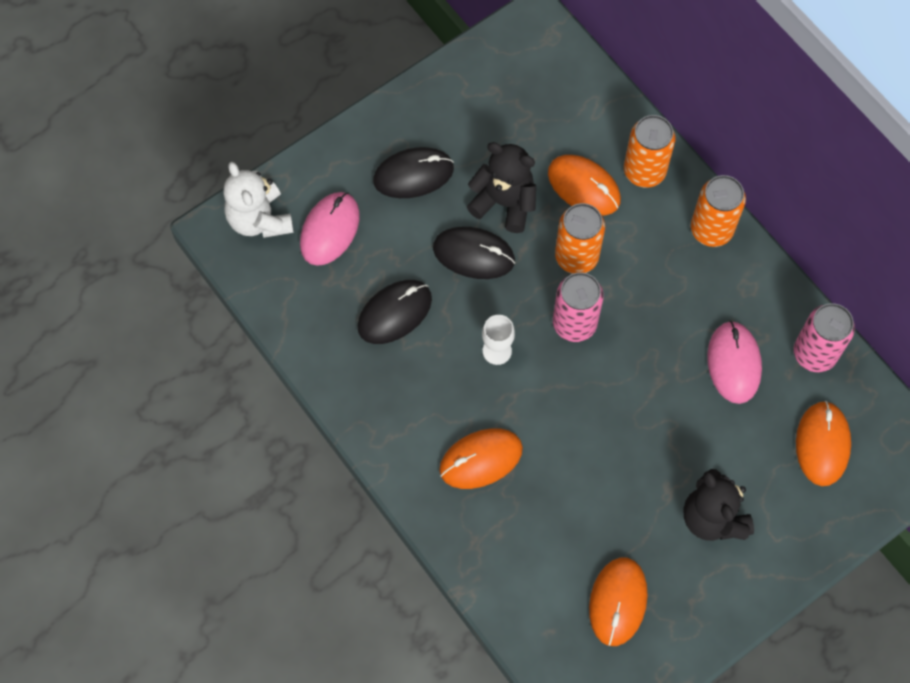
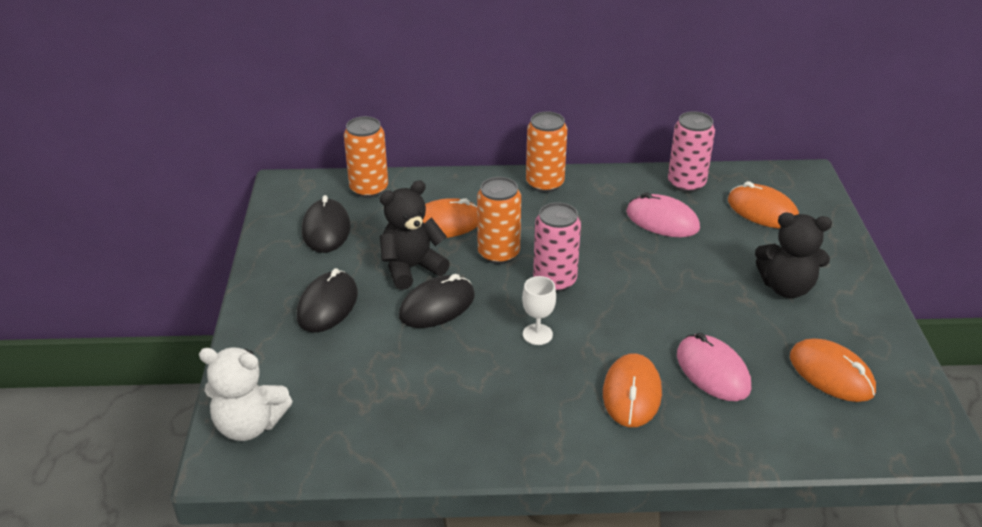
camera: 55 degrees left, 30 degrees down
(330, 230) = (316, 381): pink mouse -> pink mouse (712, 371)
(394, 313) = (440, 379): black mouse -> black mouse (326, 229)
(644, 171) = (465, 191): orange can -> orange can (369, 189)

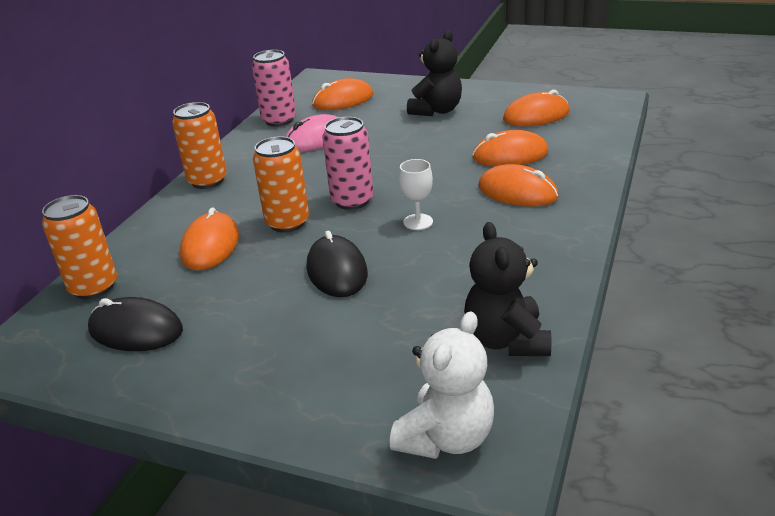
camera: 65 degrees left, 5 degrees down
(327, 305) = (277, 347): black mouse -> none
(411, 268) = (264, 278): black teddy bear -> black teddy bear (506, 340)
(712, 371) = (510, 155): pink mouse -> orange mouse

